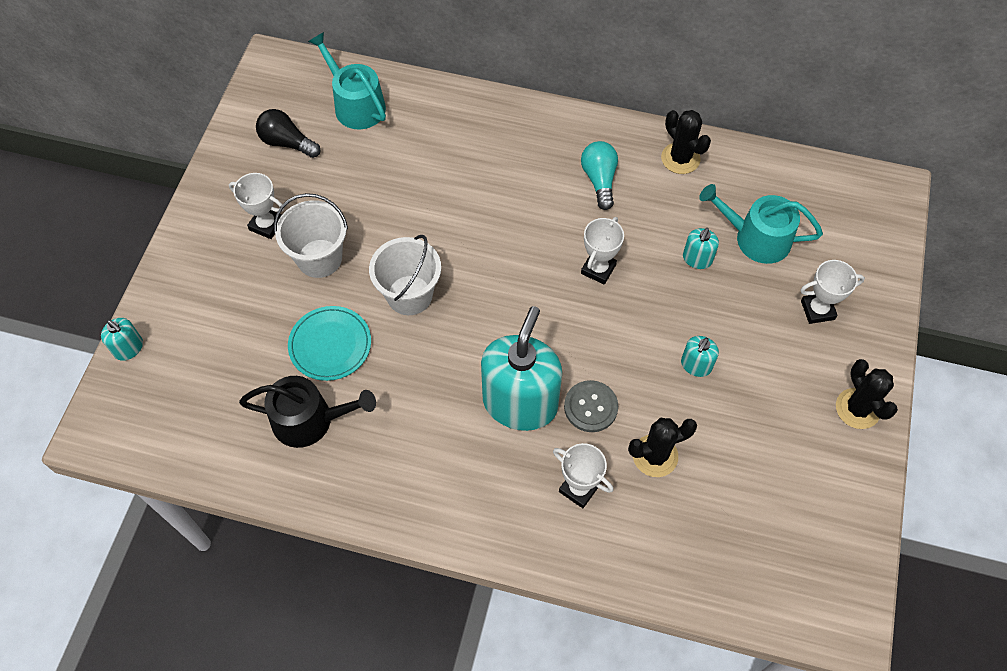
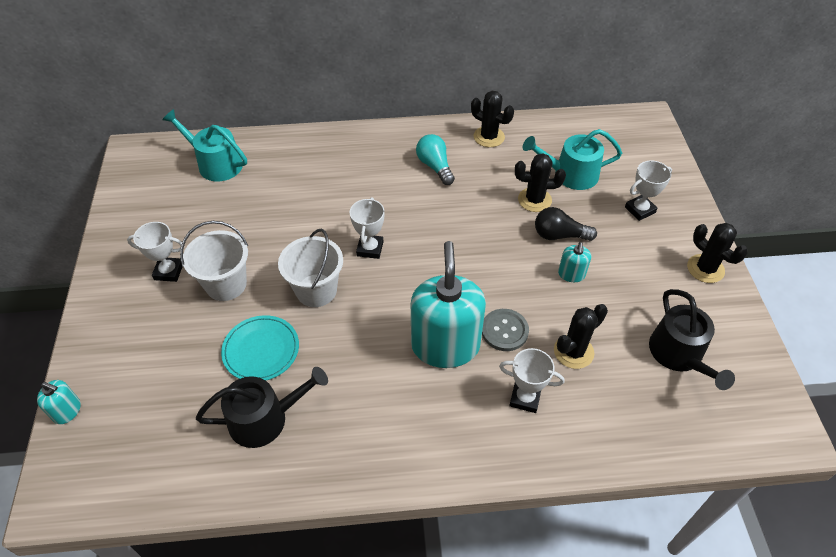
camera: 20 degrees left, 10 degrees down
(287, 143) = (166, 205): black light bulb -> black light bulb (559, 235)
(598, 269) = (463, 228): white trophy -> white trophy (370, 249)
(697, 259) = (534, 200): turquoise soap dispenser -> black cactus
(771, 499) = (679, 355): none -> black watering can

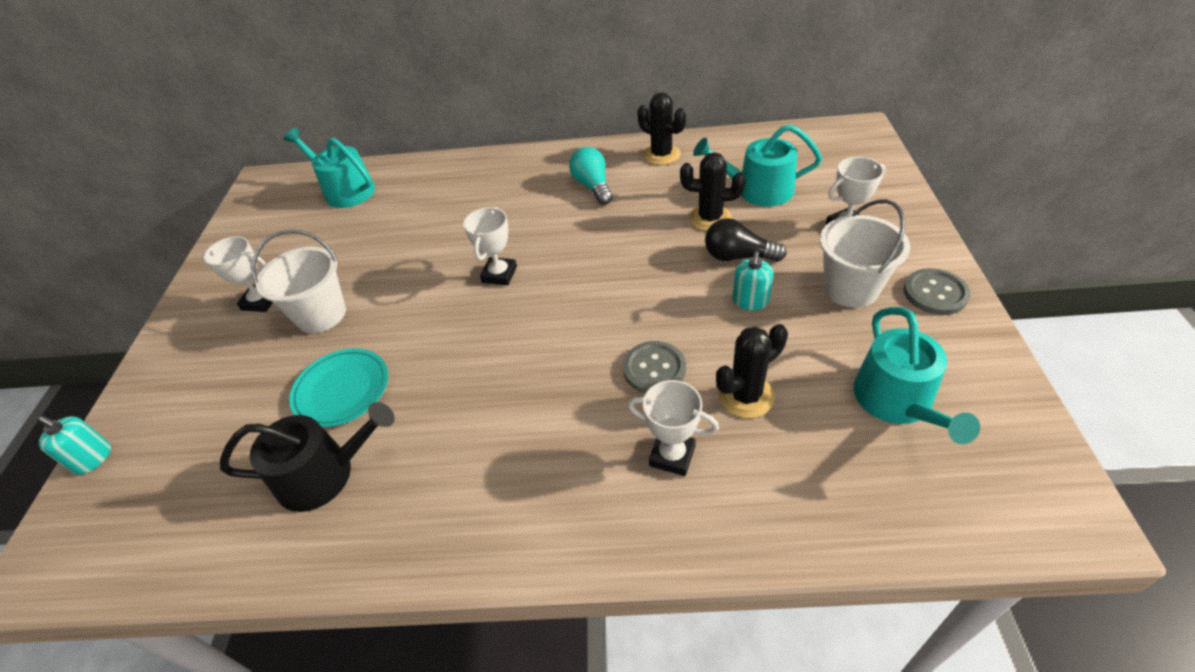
camera: 10 degrees right, 5 degrees down
(316, 290) = (425, 321): white bucket -> white bucket (850, 289)
(445, 345) = (573, 386): turquoise soap dispenser -> none
(679, 355) = (897, 402): black watering can -> turquoise watering can
(705, 269) = (935, 293): black cactus -> grey button

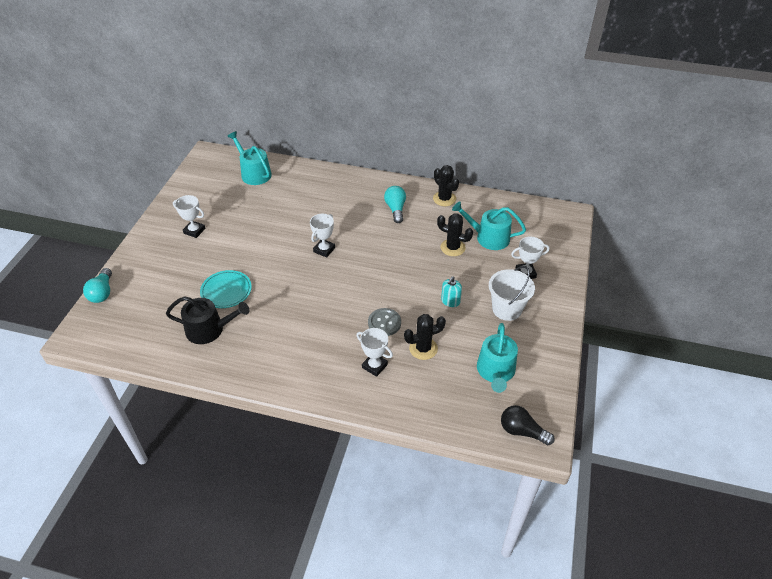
camera: 10 degrees right, 0 degrees up
(93, 458) = (102, 292): turquoise soap dispenser -> turquoise light bulb
(321, 315) = (224, 247): white bucket -> none
(738, 256) = (456, 274): black light bulb -> black light bulb (522, 431)
(935, 293) = (550, 324): grey button -> none

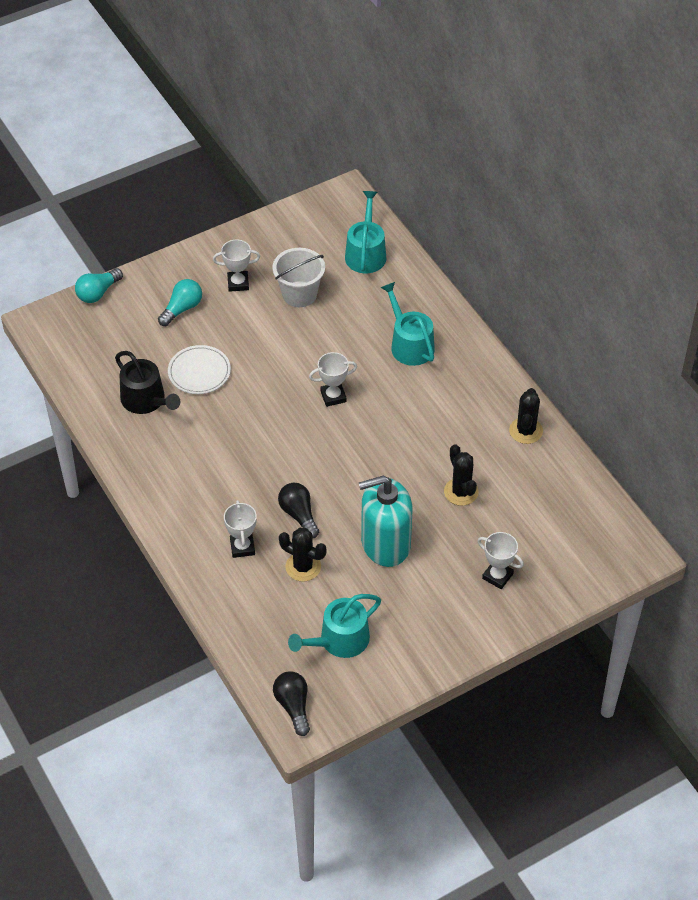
camera: 45 degrees right, 5 degrees up
(194, 231) = (238, 283): white trophy -> white trophy turned 75 degrees counterclockwise
(226, 291) = (199, 372): turquoise plate -> white plate
(384, 323) = (299, 515): grey button -> black light bulb
(395, 209) = (458, 404): turquoise light bulb -> turquoise light bulb (182, 309)
(450, 301) = (385, 544): turquoise soap dispenser -> turquoise soap dispenser, size x2.32
(488, 237) = (513, 509): turquoise watering can -> turquoise watering can (409, 344)
(507, 309) = (428, 595): white bucket -> white bucket (299, 294)

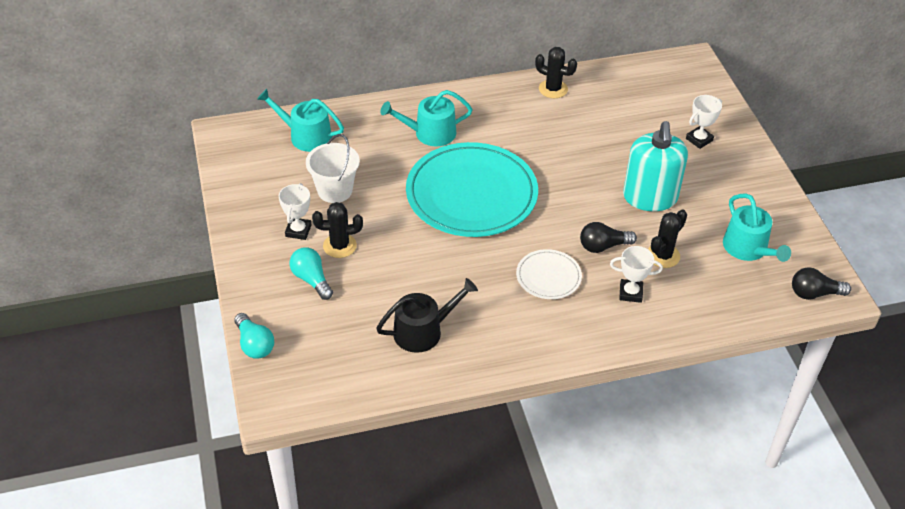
camera: 75 degrees left, 5 degrees down
(199, 372) = (402, 282): white plate -> white plate (548, 277)
(333, 396) = (471, 194): white trophy -> turquoise plate
(461, 492) = (606, 140): black cactus -> black cactus (339, 246)

